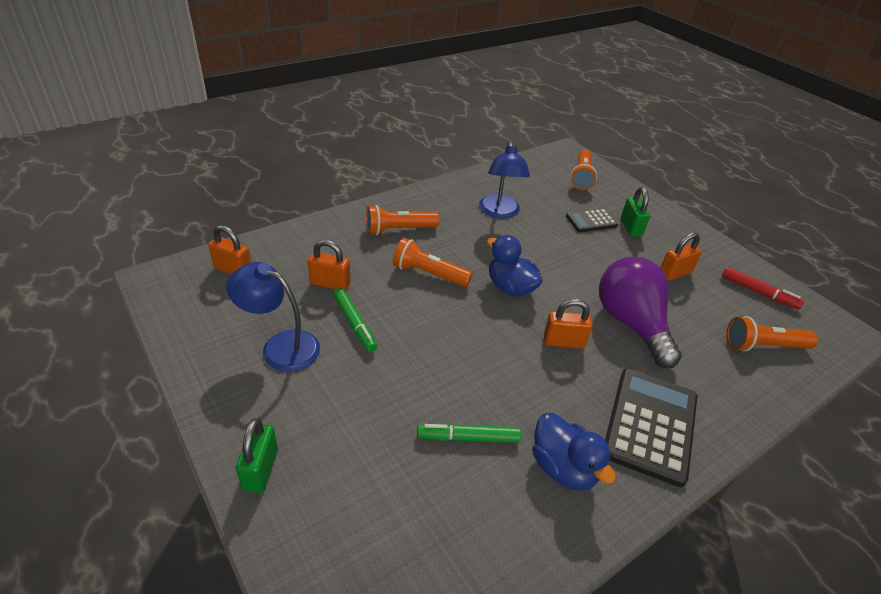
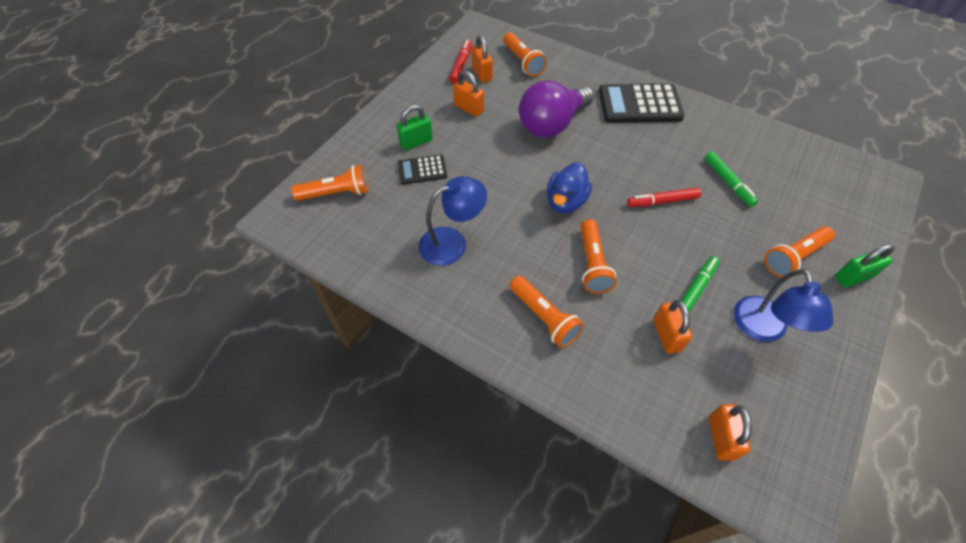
camera: 110 degrees left, 15 degrees up
(327, 429) = (794, 257): none -> orange flashlight
(472, 358) = (662, 201): none -> red marker
(563, 342) = (602, 156): orange padlock -> orange padlock (481, 74)
(563, 468) = (706, 135): blue duck -> none
(591, 221) = (422, 170): black calculator -> black calculator turned 120 degrees clockwise

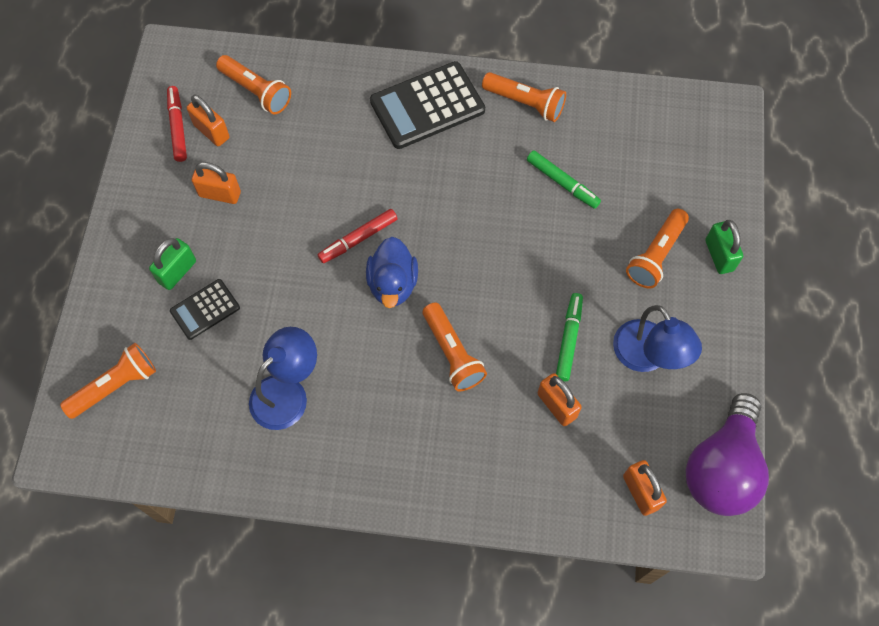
camera: 25 degrees left, 10 degrees up
(544, 317) = (426, 440): orange flashlight -> orange flashlight (525, 103)
(552, 124) = (333, 178): purple light bulb -> purple light bulb (721, 468)
(662, 201) = (499, 239): red marker -> red marker (358, 239)
(853, 277) = (719, 255): green padlock -> green padlock turned 60 degrees counterclockwise

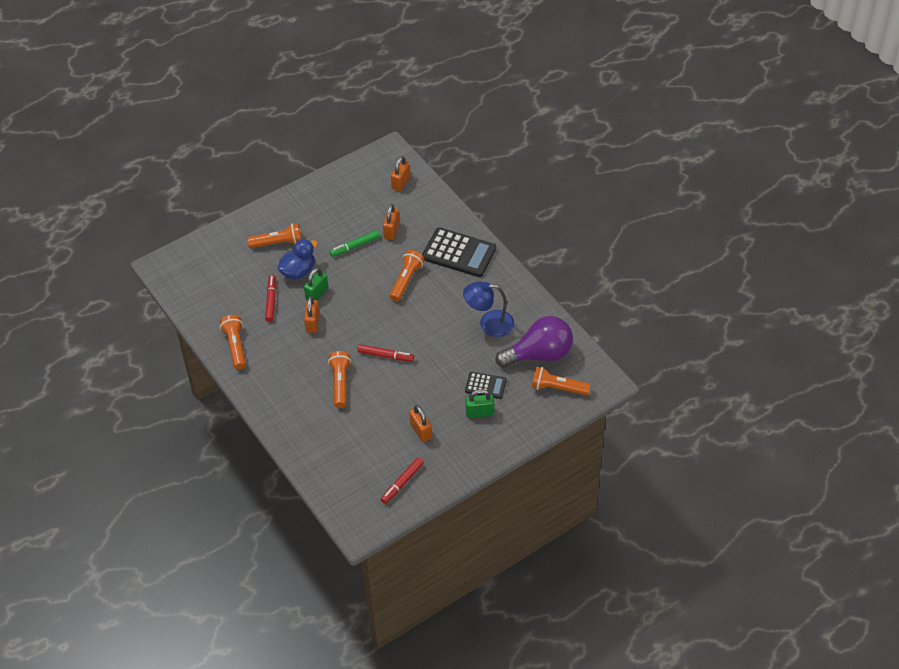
camera: 130 degrees left, 15 degrees down
(211, 131) = (389, 465): orange padlock -> orange padlock (312, 323)
(256, 91) = (344, 466): orange flashlight -> orange flashlight (340, 383)
(392, 284) = (395, 325): blue duck -> blue duck (298, 271)
(427, 106) = (278, 385): black calculator -> black calculator (459, 253)
(562, 183) = (271, 301): green marker -> red marker
(647, 357) = (335, 216): blue lamp -> none
(719, 255) = (255, 222): green padlock -> green padlock (317, 293)
(721, 468) = (362, 165): purple light bulb -> purple light bulb (539, 354)

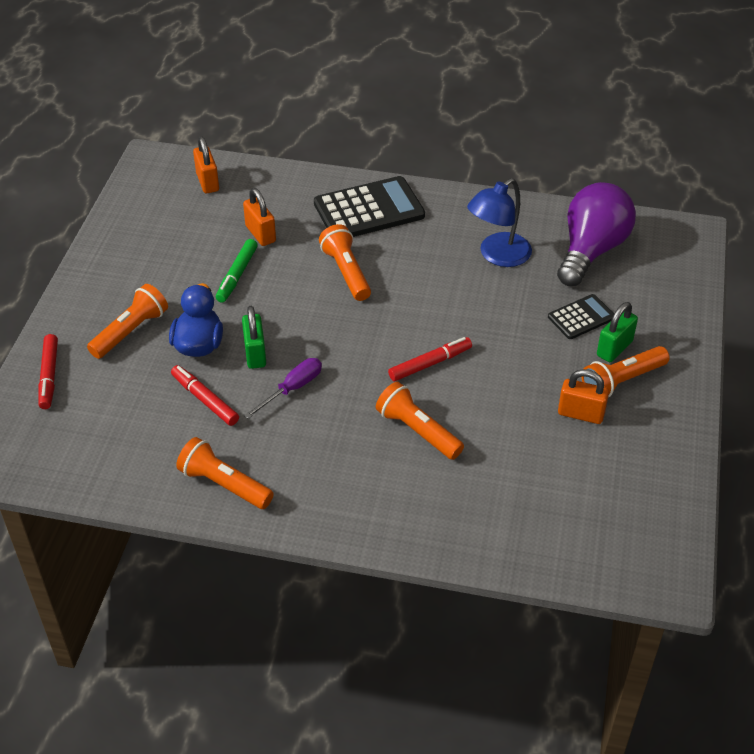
camera: 45 degrees left, 5 degrees down
(312, 323) = (292, 389): orange padlock -> purple screwdriver
(402, 483) = (641, 486): red marker -> red marker (49, 376)
(557, 388) = (655, 269): orange flashlight -> orange flashlight (622, 381)

